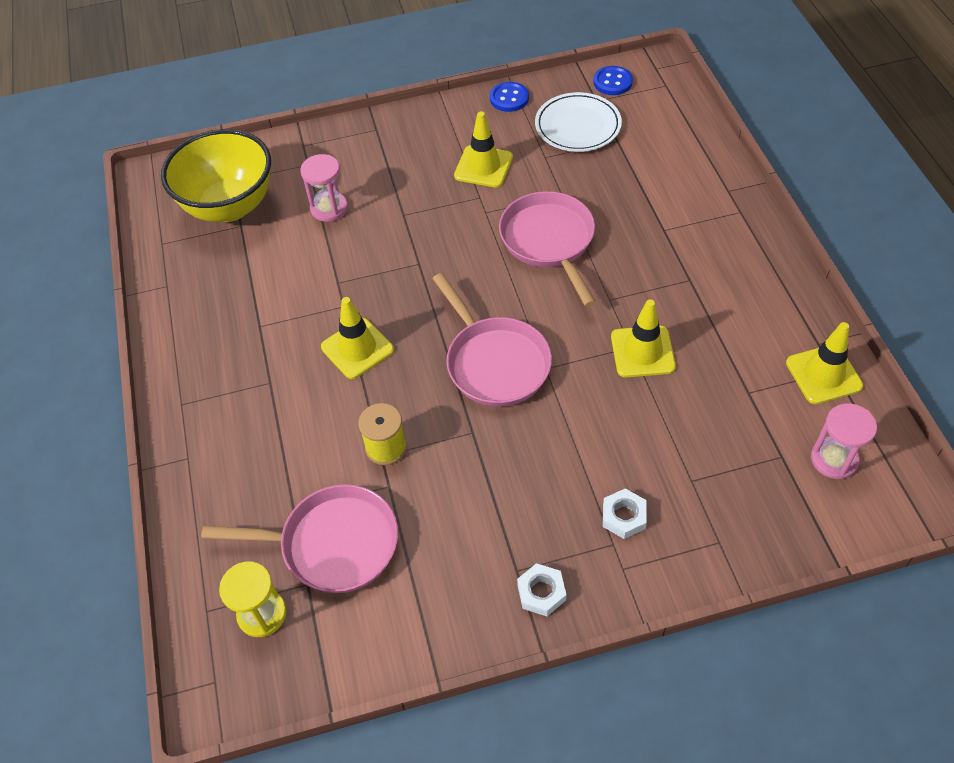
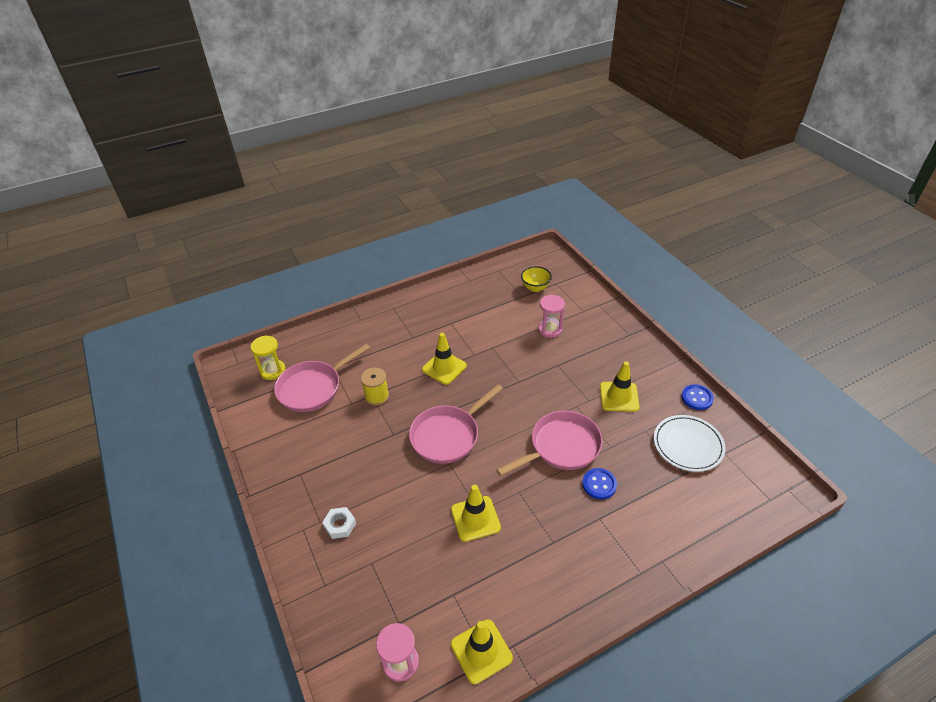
camera: 75 degrees right, 10 degrees down
(230, 206) = (535, 288): yellow bowl -> yellow bowl, size x0.48
(332, 544) = (313, 388): pink pan -> pink pan turned 60 degrees clockwise
(541, 592) = (286, 488): white nut -> none
(612, 82) = (752, 460): blue button -> blue button (599, 484)

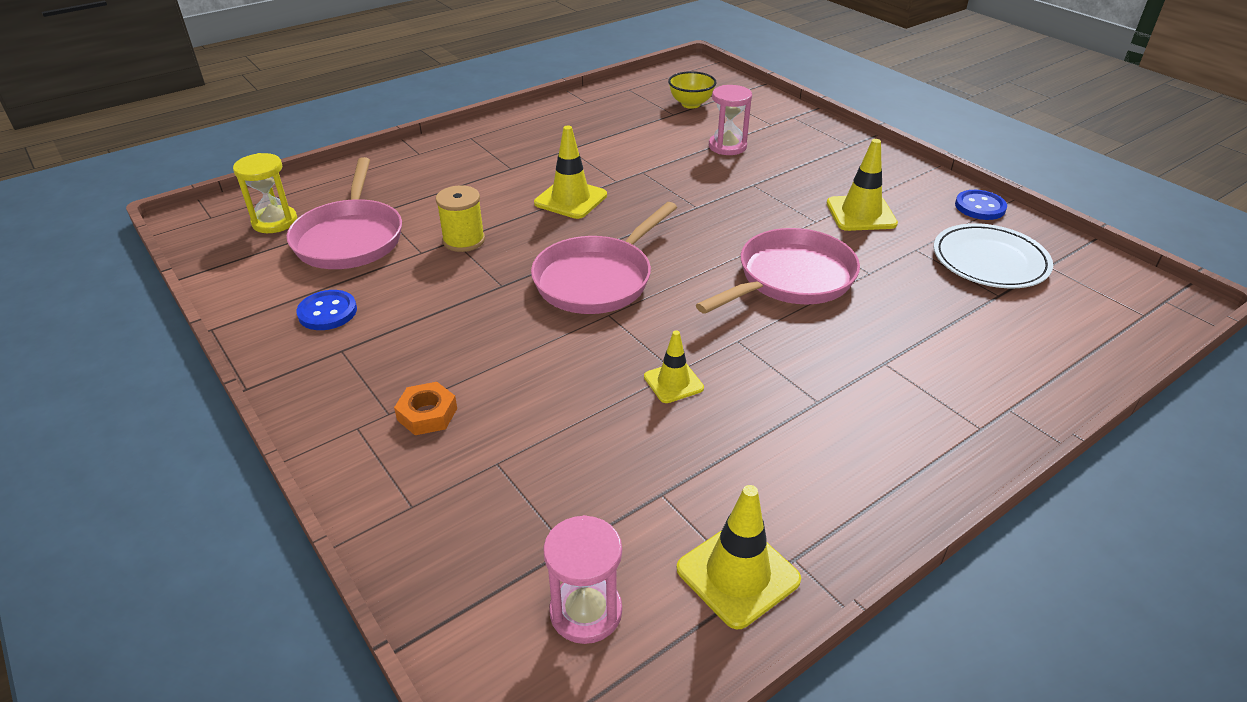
camera: 10 degrees left, 5 degrees down
(313, 388) = (350, 238): pink pan -> pink pan turned 45 degrees counterclockwise
(340, 525) = (427, 414): white nut -> orange nut
(475, 518) = (673, 382): yellow traffic cone -> yellow traffic cone, size x0.63
(599, 484) = (868, 319): blue button -> blue button (327, 312)

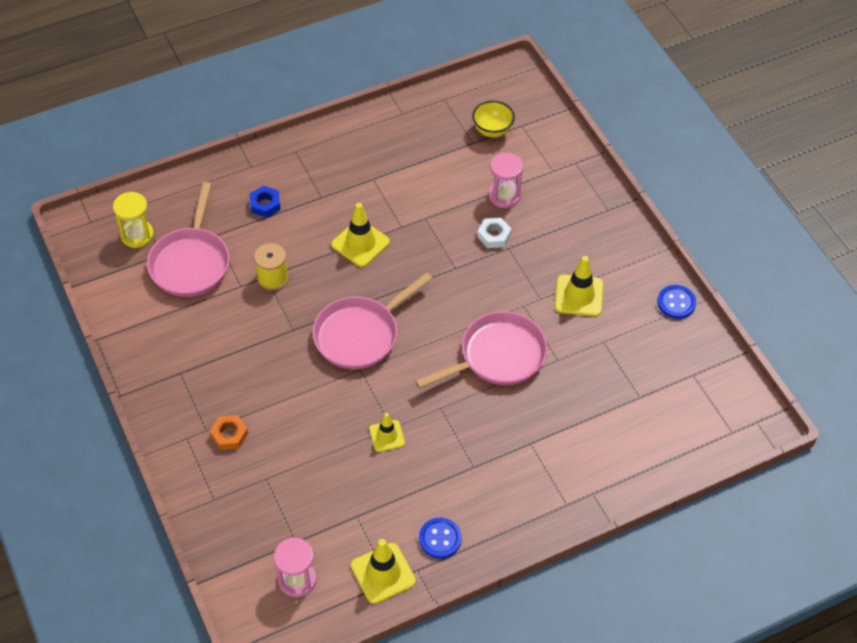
camera: 10 degrees right, 15 degrees up
(327, 312) = (172, 336): blue button -> blue button (440, 539)
(442, 180) = (265, 204): none -> blue nut
(731, 177) = (494, 236): none -> white nut
(990, 261) = (651, 362): white plate -> none

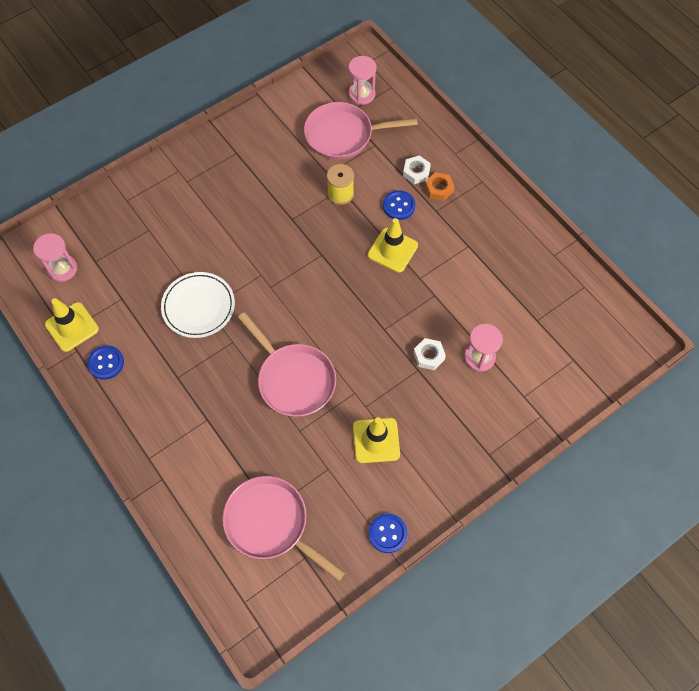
camera: 80 degrees right, 10 degrees up
(137, 235) = (361, 94): yellow hourglass -> pink hourglass
(229, 435) = (184, 197): orange nut -> orange nut (439, 189)
(265, 204) = (416, 172): blue nut -> white nut
(305, 228) = (399, 206): none -> blue button
(361, 334) = (296, 268): pink pan -> pink pan (271, 524)
(387, 436) = (198, 306): yellow traffic cone -> white plate
(492, 130) = (558, 335): yellow bowl -> none

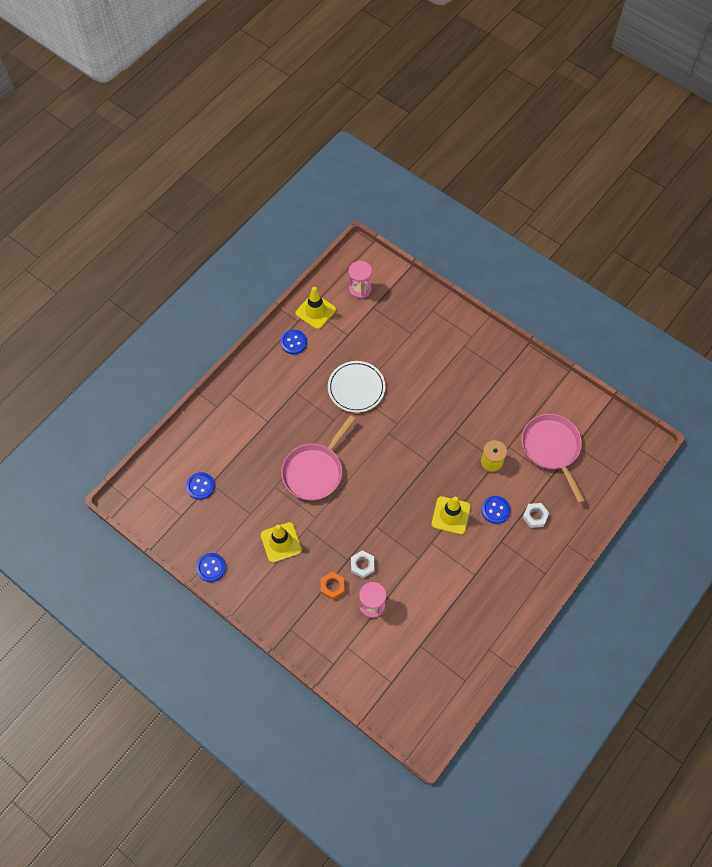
camera: 75 degrees right, 0 degrees up
(271, 524) = (200, 486): pink pan -> blue button
(361, 94) = (601, 452): pink hourglass -> none
(439, 189) = (524, 539): orange nut -> orange nut (332, 586)

